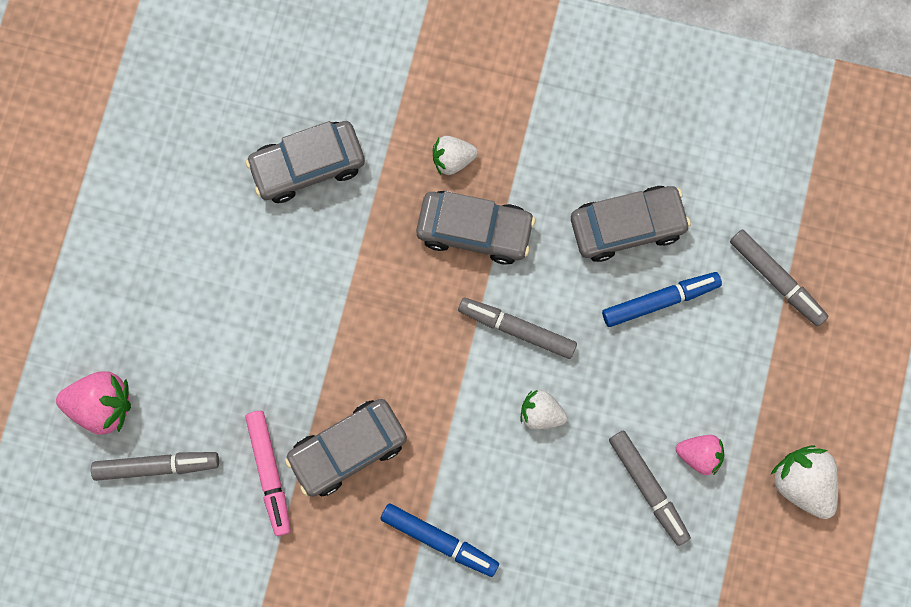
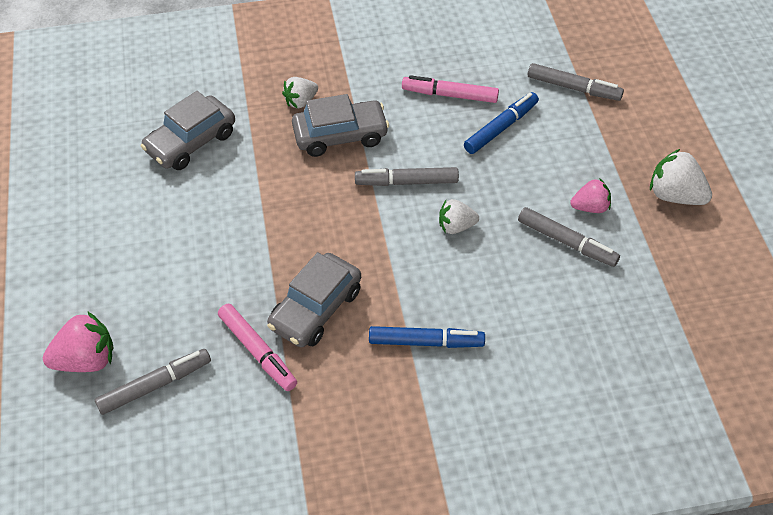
camera: 25 degrees left, 25 degrees down
(627, 226) = (450, 95): grey car -> pink marker

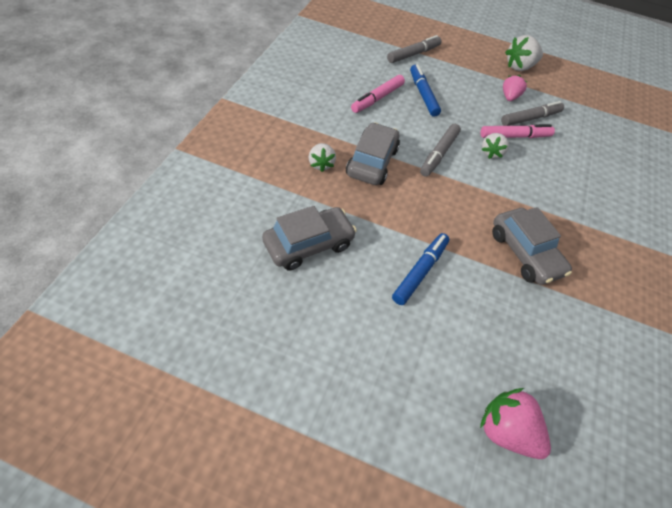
camera: 65 degrees left, 0 degrees up
(86, 360) = (506, 431): pink strawberry -> pink strawberry turned 60 degrees counterclockwise
(154, 385) = (555, 390): grey marker -> none
(191, 142) = (308, 244): grey car -> grey car turned 105 degrees counterclockwise
(257, 351) = (548, 305): pink marker -> pink marker (514, 136)
(425, 342) = (578, 214): blue marker -> blue marker (419, 272)

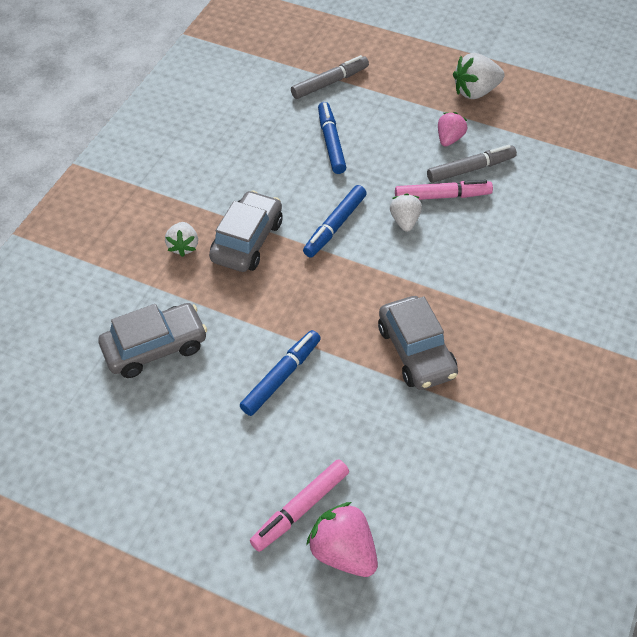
camera: 10 degrees right, 0 degrees up
(377, 98) = (269, 152): pink marker -> pink marker (301, 508)
(439, 154) = (335, 226): grey marker -> blue marker
(491, 153) = (404, 221): white strawberry -> white strawberry turned 150 degrees clockwise

